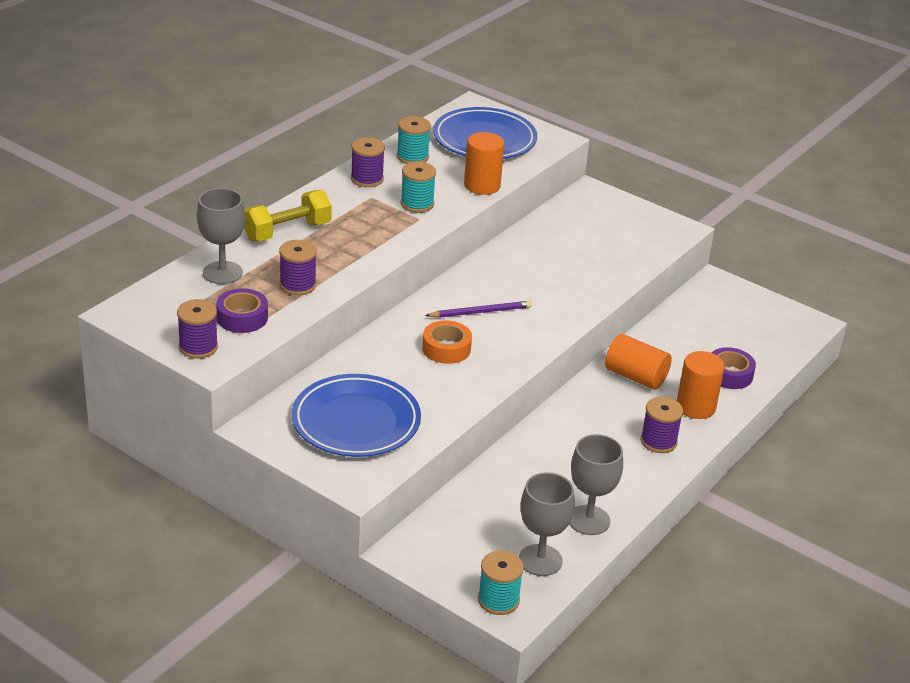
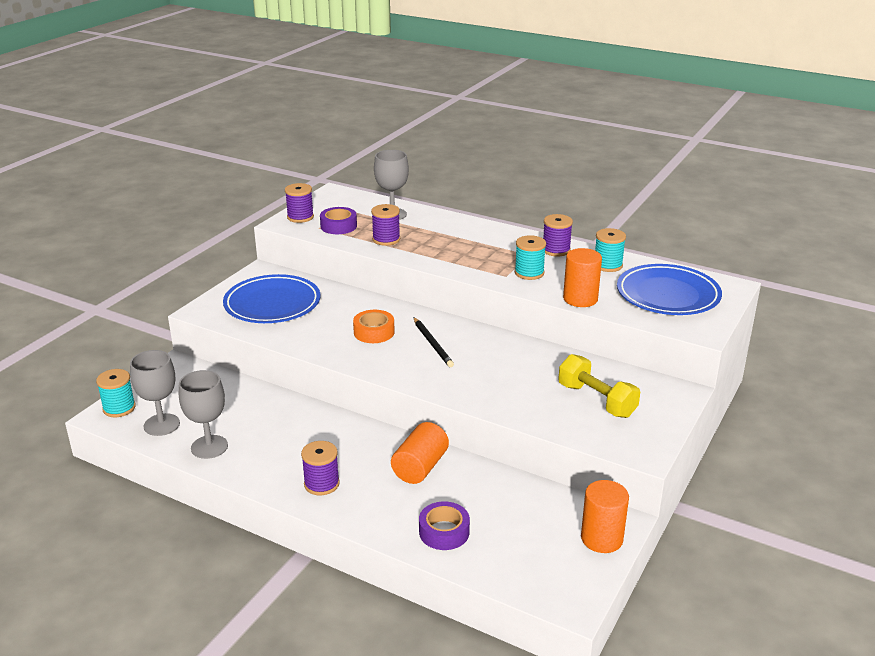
camera: 85 degrees right, 5 degrees down
(287, 231) = (458, 229): yellow dumbbell -> yellow dumbbell (596, 400)
(480, 312) = (432, 344): purple pencil -> black pencil
(695, 407) = (381, 507): orange cylinder -> orange cylinder (601, 539)

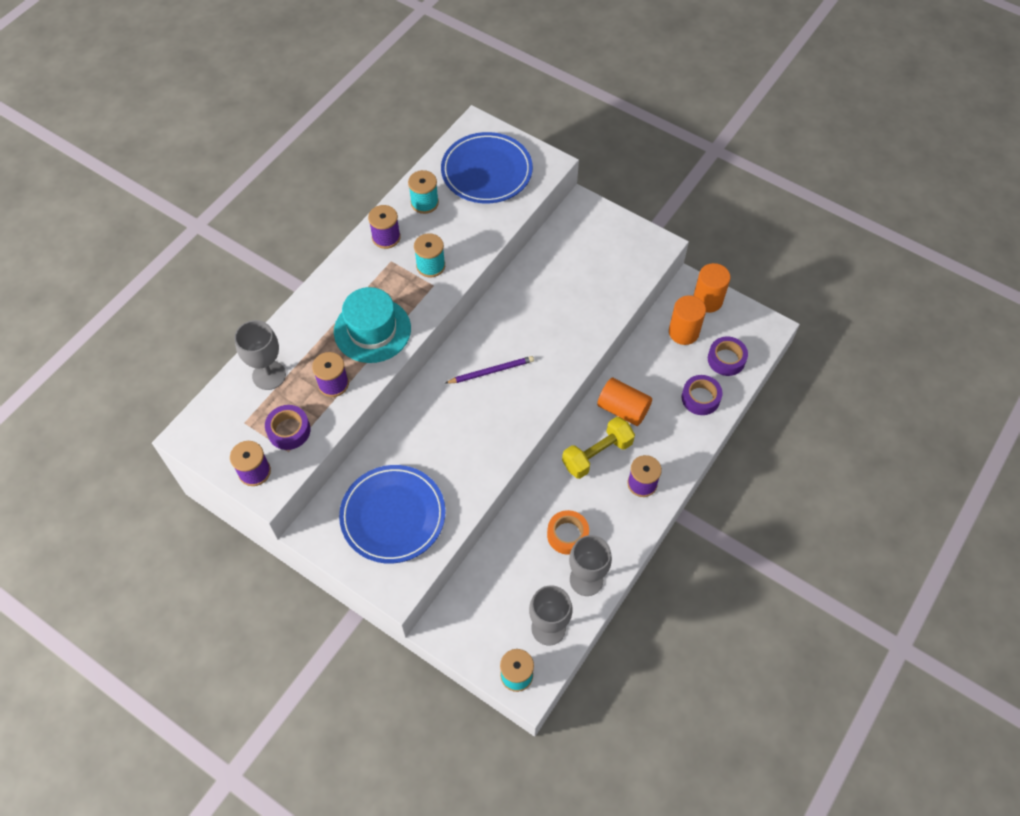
camera: 85 degrees left, 30 degrees up
(374, 332) = (464, 420): orange tape -> orange tape (567, 535)
(432, 344) = (491, 371): black pencil -> purple pencil
(446, 251) = (372, 330): none -> turquoise hat
(509, 556) = (726, 359): none -> purple tape
(580, 299) = (486, 235): orange cylinder -> orange cylinder (683, 332)
(596, 400) = (590, 262): yellow dumbbell -> yellow dumbbell (597, 454)

